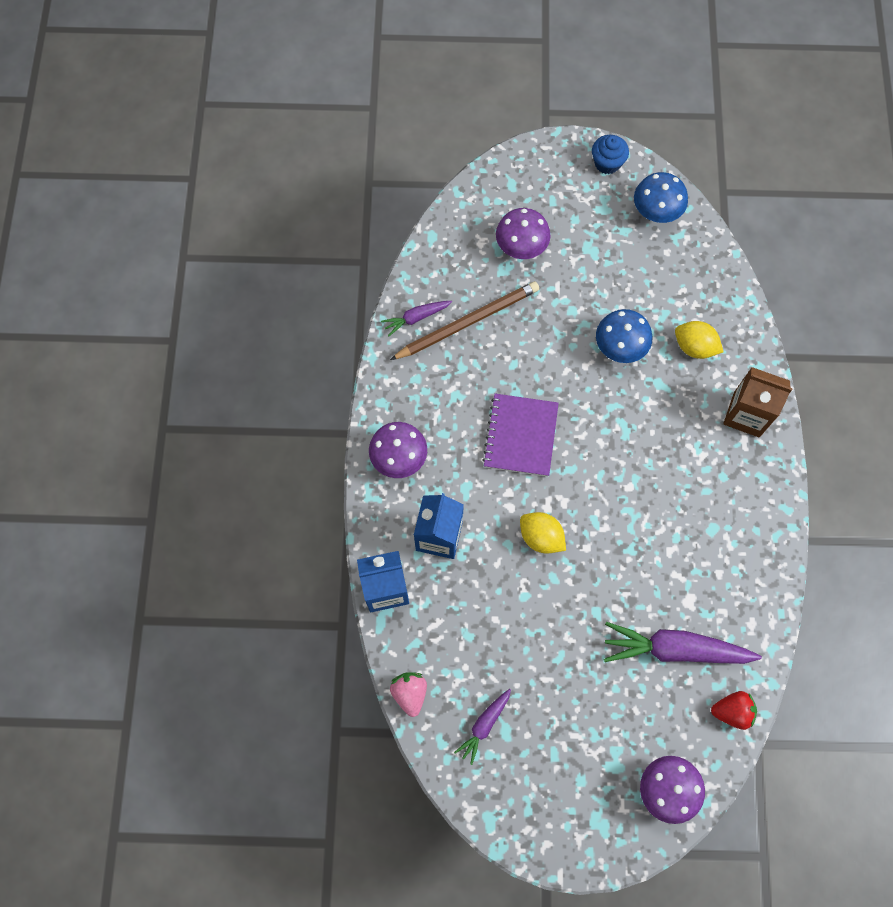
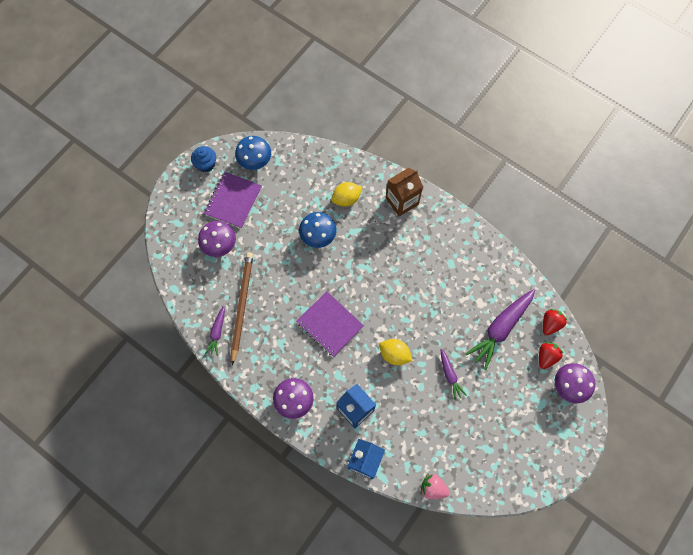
camera: 55 degrees left, 0 degrees up
(484, 725) = (476, 458): purple carrot -> purple carrot (450, 375)
(541, 537) = (394, 354): yellow lemon -> yellow lemon turned 45 degrees clockwise
(586, 223) = (233, 201): none -> purple notebook
(683, 734) = (546, 357): none -> red strawberry

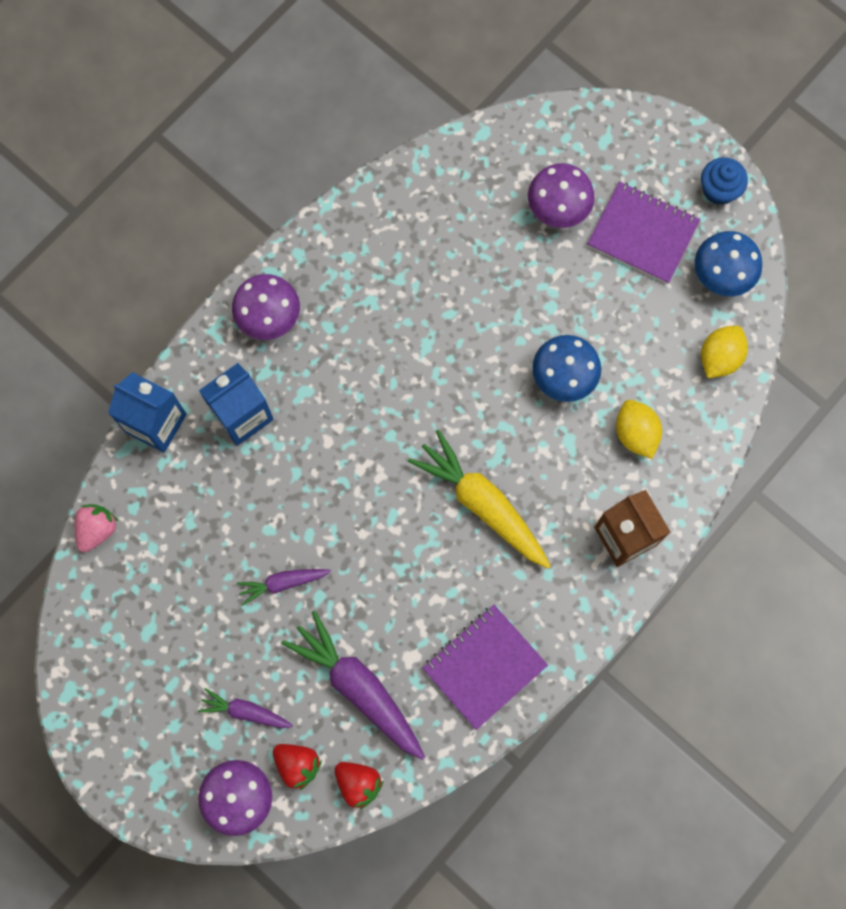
camera: 95 degrees right, 5 degrees up
(217, 332) = (399, 200): purple carrot -> purple carrot (245, 711)
(242, 305) = (443, 241): brown pencil -> none
(330, 324) = (395, 385): purple notebook -> purple notebook (484, 666)
(393, 273) = (482, 504): none -> yellow carrot
(394, 354) = (330, 490): yellow lemon -> yellow lemon (719, 358)

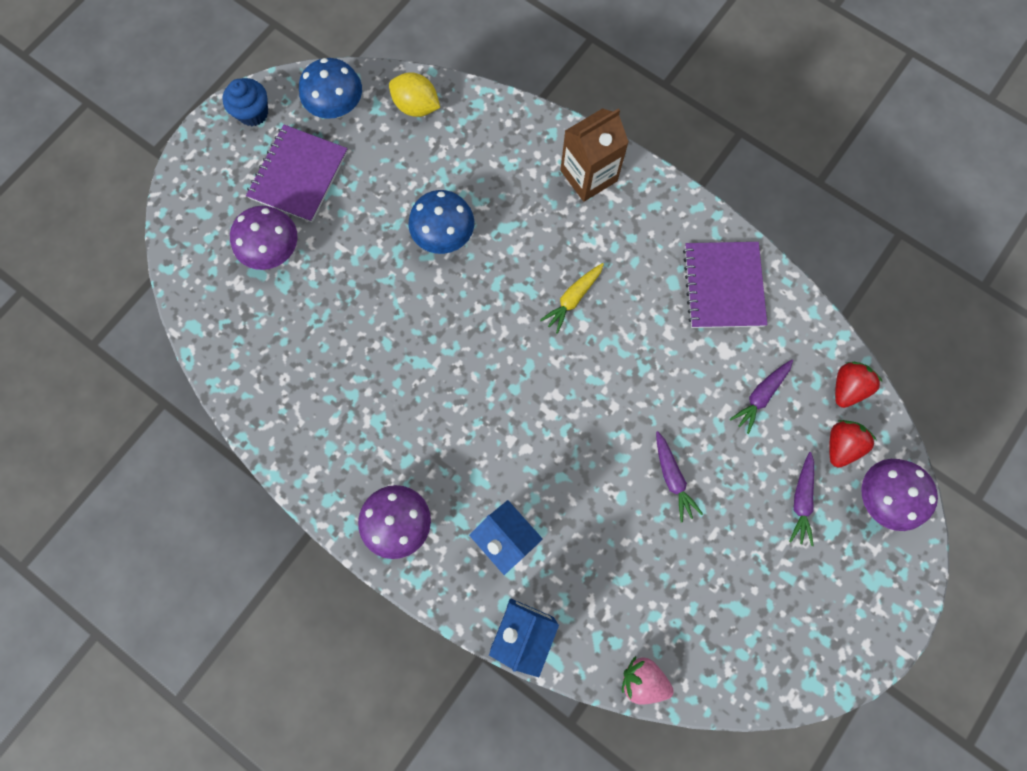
camera: 95 degrees left, 0 degrees up
(358, 688) = (760, 396): purple carrot -> purple carrot, size x0.53
(482, 504) = (573, 299): yellow carrot -> yellow carrot, size x0.53
(484, 666) = (723, 286): purple notebook -> purple notebook turned 45 degrees clockwise
(635, 434) = (493, 172): yellow lemon -> none

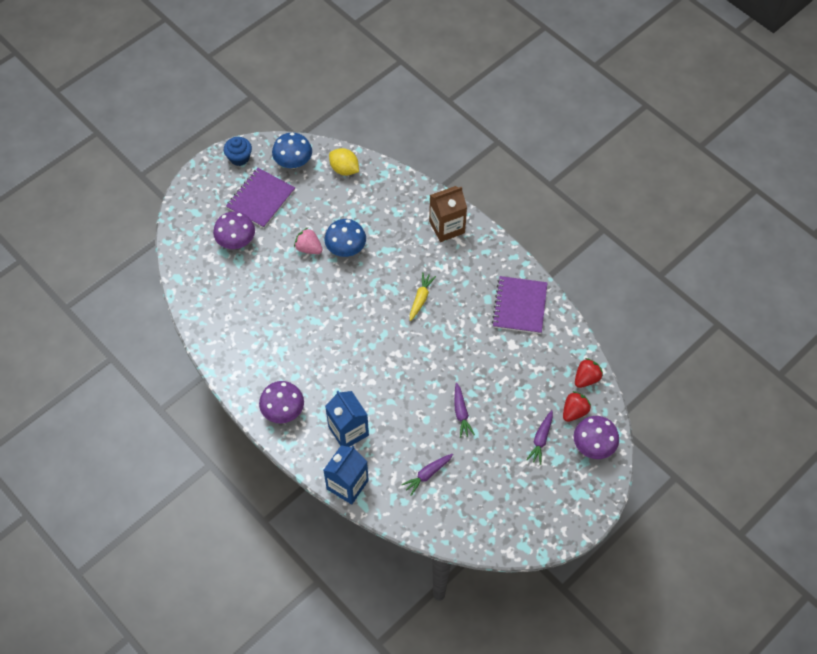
camera: 10 degrees right, 15 degrees down
(573, 299) = (420, 299): yellow carrot -> yellow carrot turned 150 degrees clockwise
(643, 679) = (416, 525): pink strawberry -> pink strawberry (308, 248)
(760, 396) = (529, 374): purple carrot -> purple carrot (427, 474)

